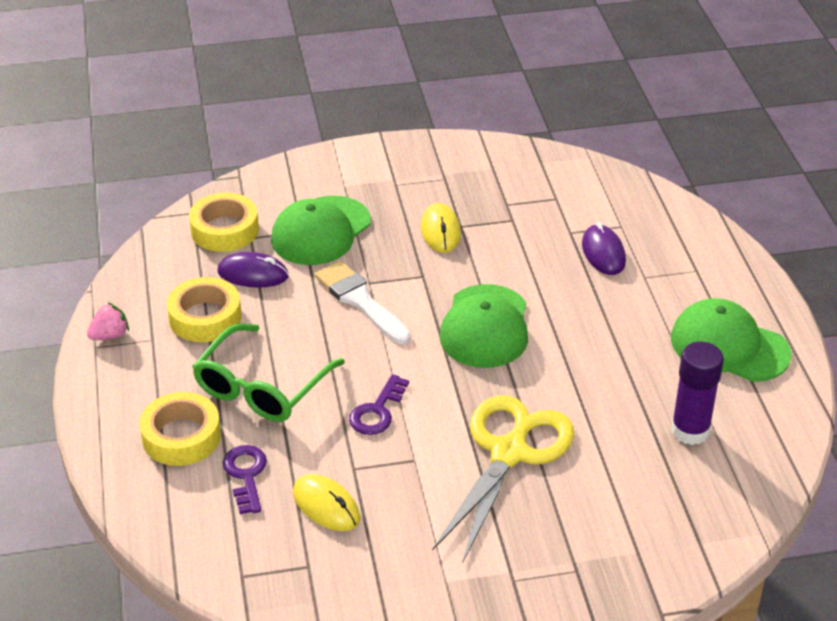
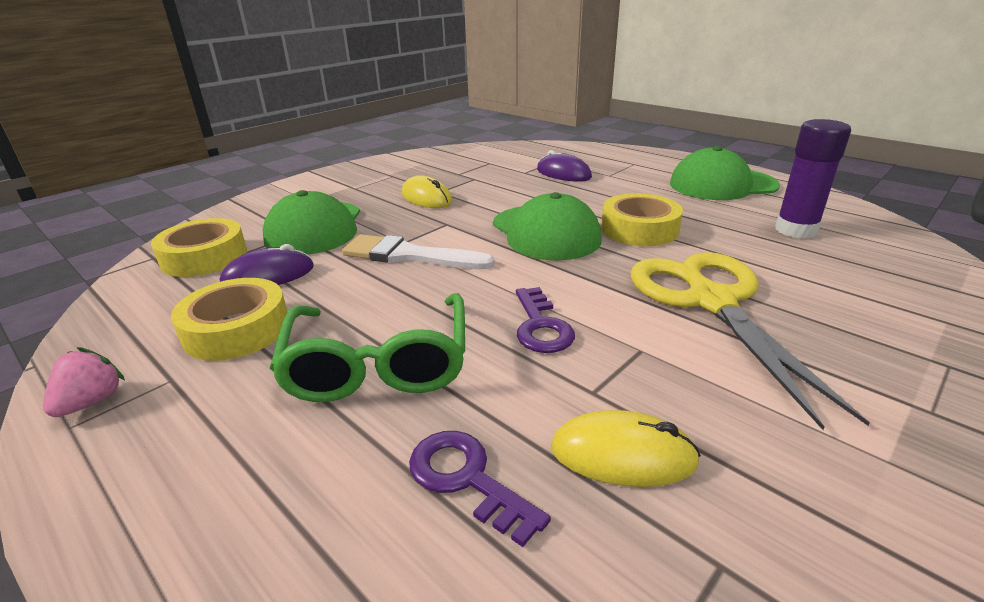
camera: 35 degrees left, 10 degrees down
(181, 436) = (310, 479): yellow tape -> yellow tape (639, 229)

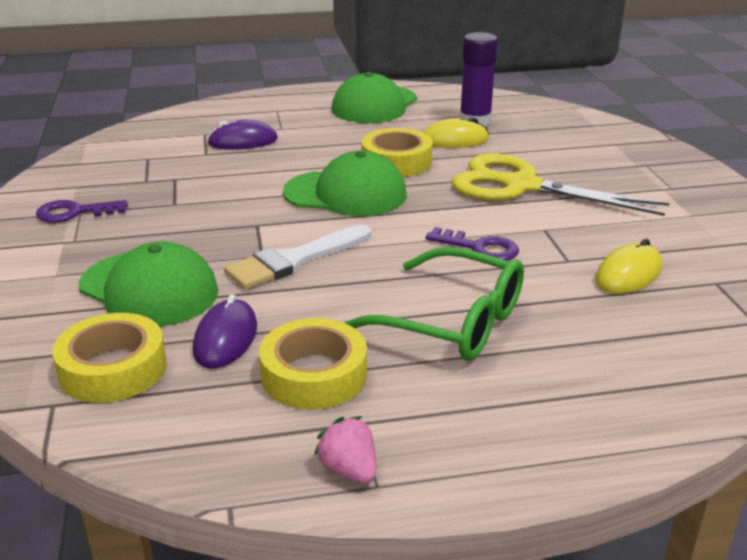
camera: 55 degrees left, 0 degrees up
(426, 198) = (179, 214): yellow mouse -> yellow mouse (454, 140)
(466, 479) = (604, 326): purple key -> purple key (75, 213)

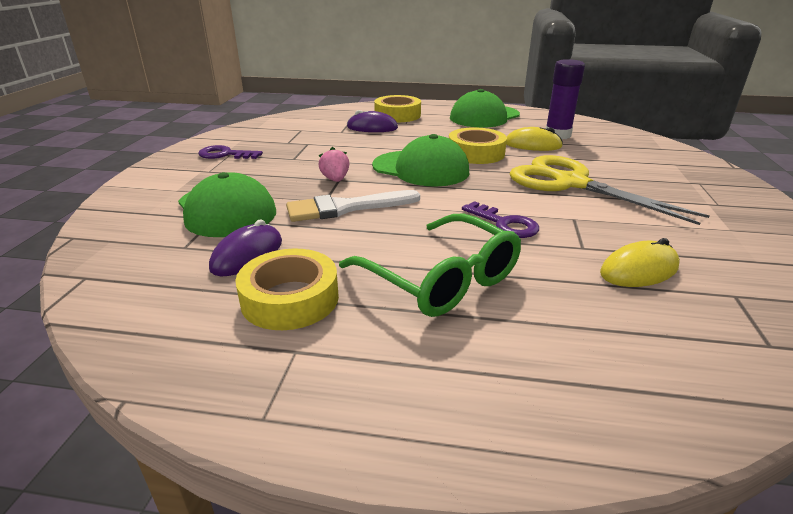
camera: 20 degrees right, 0 degrees up
(113, 369) = (149, 260): yellow tape -> yellow tape (397, 115)
(349, 470) = (250, 395): pink strawberry -> pink strawberry (335, 179)

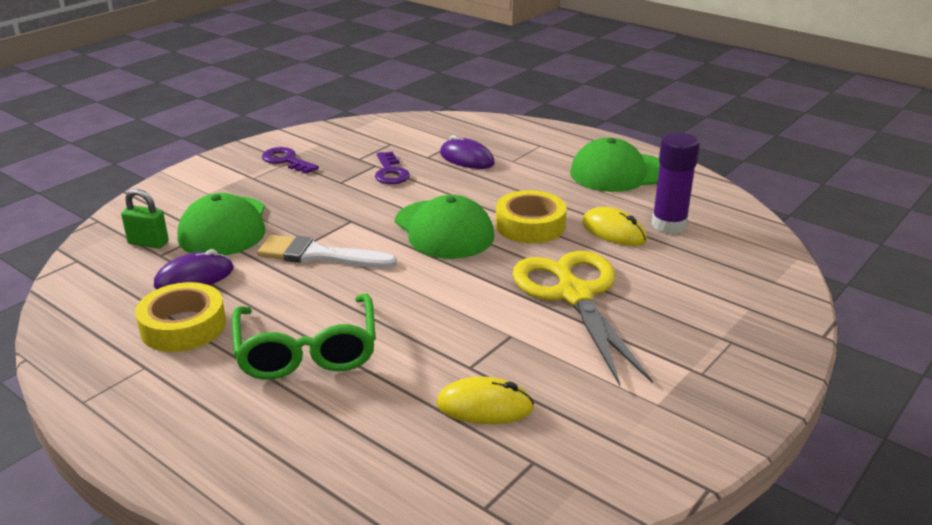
camera: 30 degrees right, 0 degrees up
(158, 241) = (148, 243): none -> green padlock
(335, 179) = (348, 220): pink strawberry -> none
(397, 115) = (519, 146): yellow tape -> none
(505, 224) = (434, 318): purple key -> purple key (390, 172)

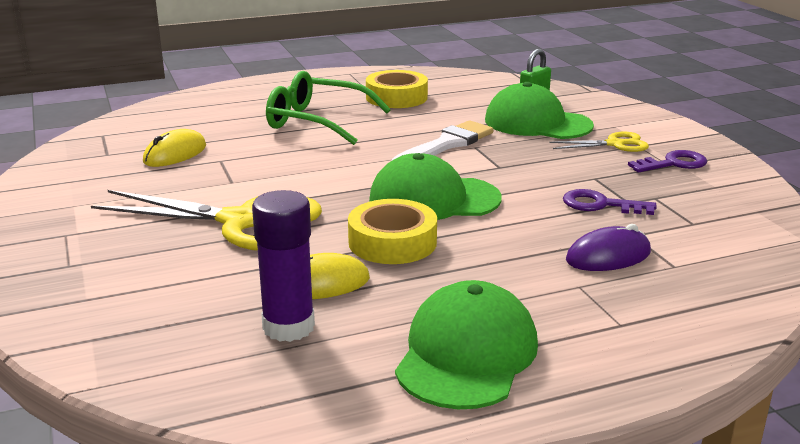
camera: 120 degrees right, 5 degrees down
(194, 277) = (460, 106): purple mouse -> none
(258, 186) = (615, 144): none -> yellow scissors

